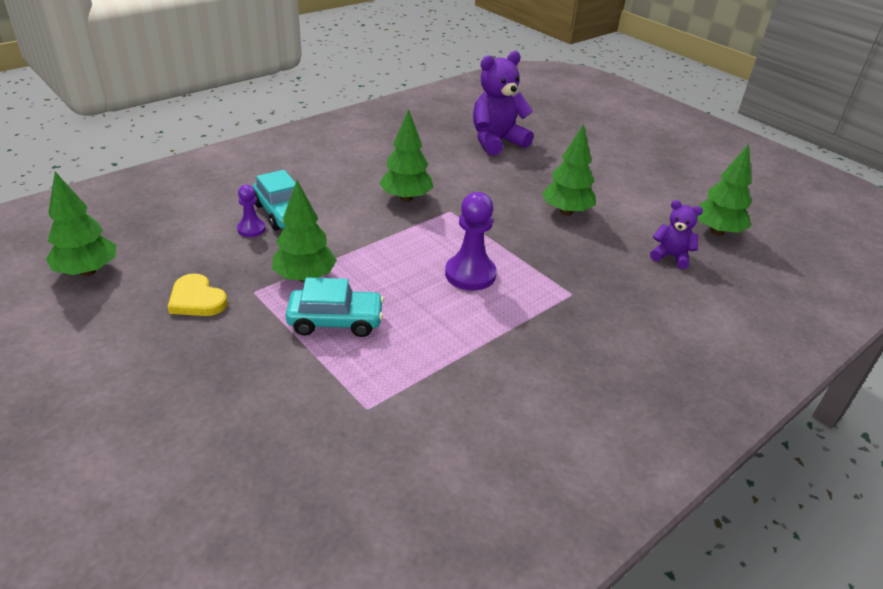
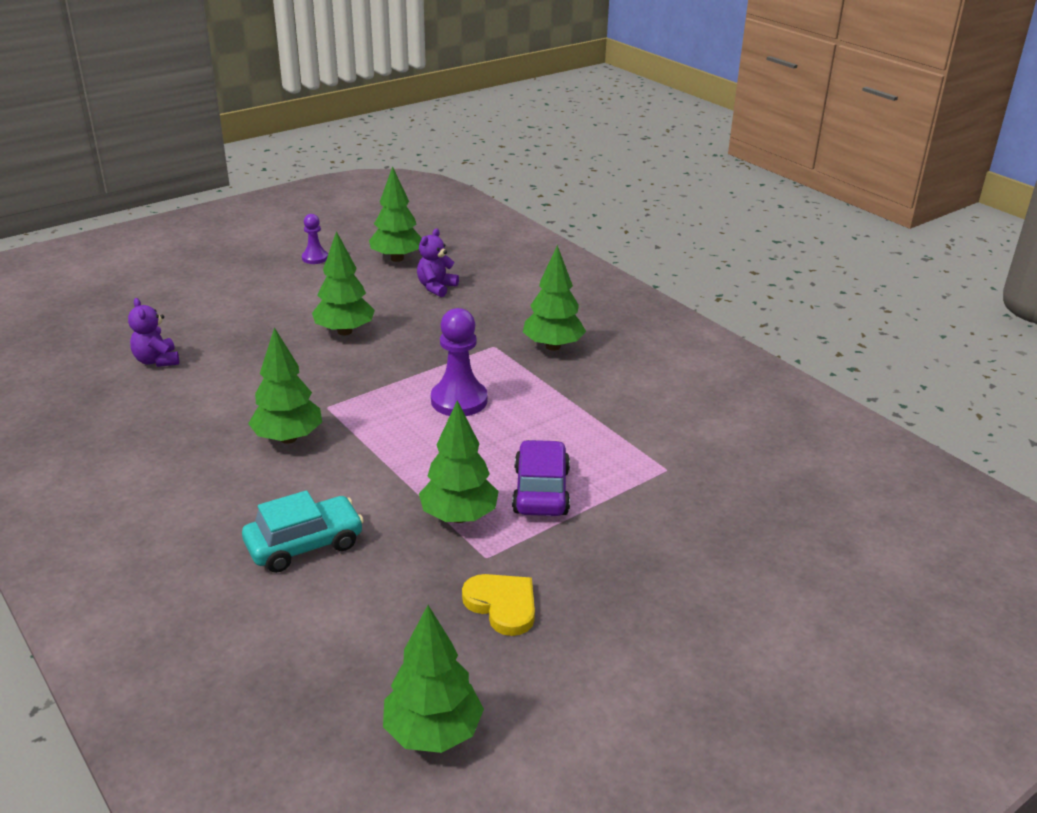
camera: 85 degrees left, 5 degrees down
(197, 299) = (502, 605): yellow heart -> yellow heart turned 90 degrees counterclockwise
(251, 229) = (341, 571): purple pawn -> purple pawn (315, 258)
(335, 321) = (541, 491): turquoise car -> purple car
(496, 141) = (157, 361): purple teddy bear -> purple teddy bear, size x0.55
(584, 333) = (553, 346): none -> green tree

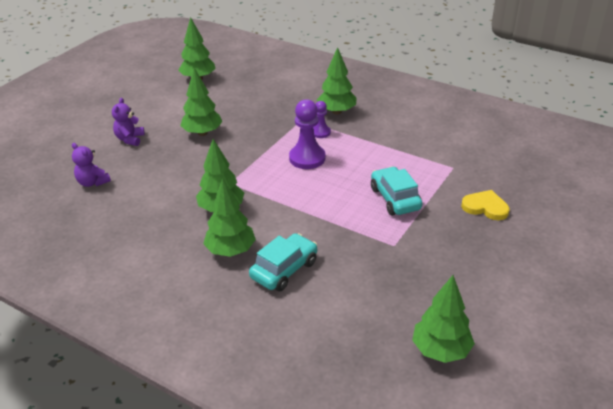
camera: 20 degrees left, 5 degrees up
(315, 258) = (144, 90): purple pawn -> purple pawn (320, 132)
(436, 287) = (238, 91): purple teddy bear -> purple teddy bear (130, 139)
(459, 516) = (361, 226): green tree -> green tree (230, 251)
(502, 605) = (423, 269): yellow heart -> yellow heart (485, 207)
(541, 491) = (395, 199): purple car -> turquoise car

